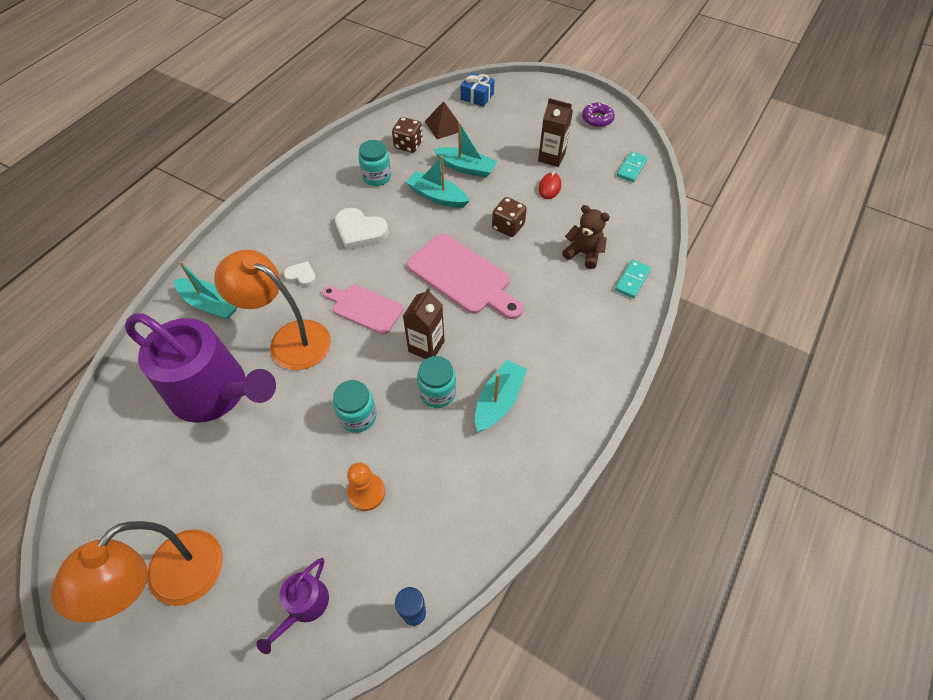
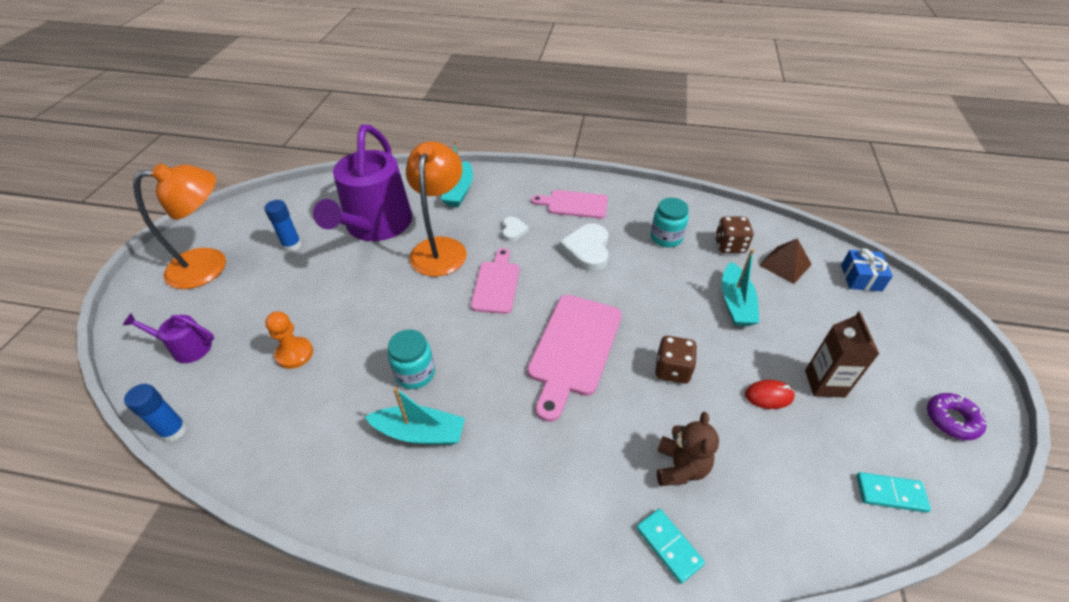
camera: 70 degrees right, 10 degrees down
(173, 582) = (210, 265): orange lamp -> orange lamp turned 150 degrees clockwise
(194, 483) = (292, 245): none -> blue glue stick
(295, 220) = (574, 204): none -> pink cutting board
(358, 416) = (373, 321): turquoise jar -> none
(426, 346) = (469, 346): brown carton -> none
(437, 196) = (673, 292): turquoise boat -> none
(632, 280) = (668, 546): turquoise domino -> turquoise domino turned 45 degrees clockwise

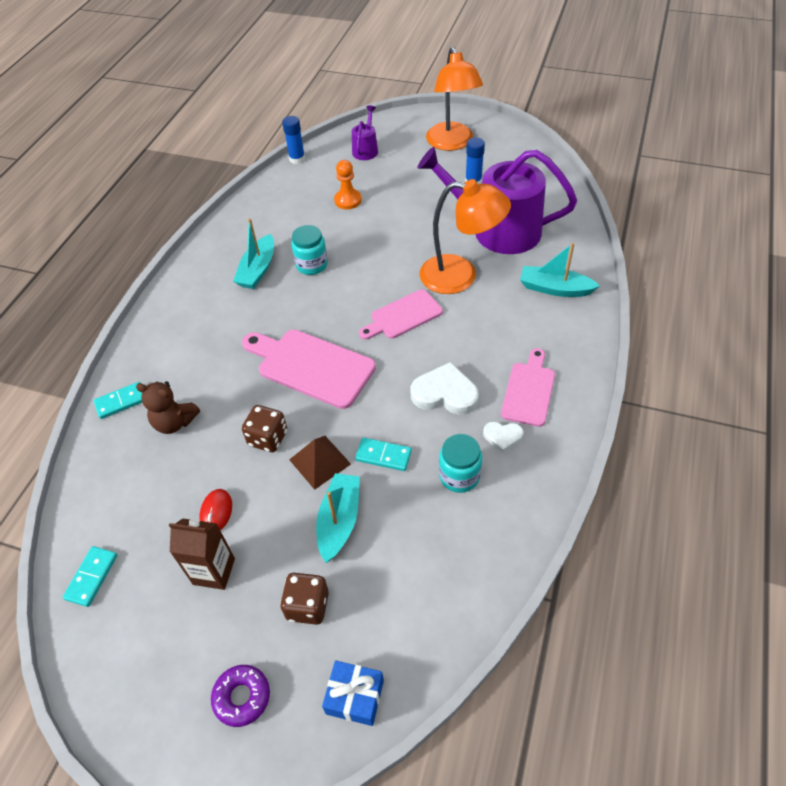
camera: 100 degrees right, 5 degrees up
(496, 284) = (403, 316): pink cutting board -> pink cutting board turned 135 degrees clockwise
(513, 231) = (483, 332): white heart -> white heart (502, 437)
(663, 282) = (383, 456): none -> turquoise domino
(729, 246) = (437, 546): brown dice -> brown dice (307, 606)
(735, 303) = (339, 521): turquoise boat -> turquoise boat turned 90 degrees clockwise
(785, 264) = (394, 602): brown pyramid -> brown pyramid (320, 461)
(951, 420) = (133, 685): purple donut -> purple donut (242, 697)

